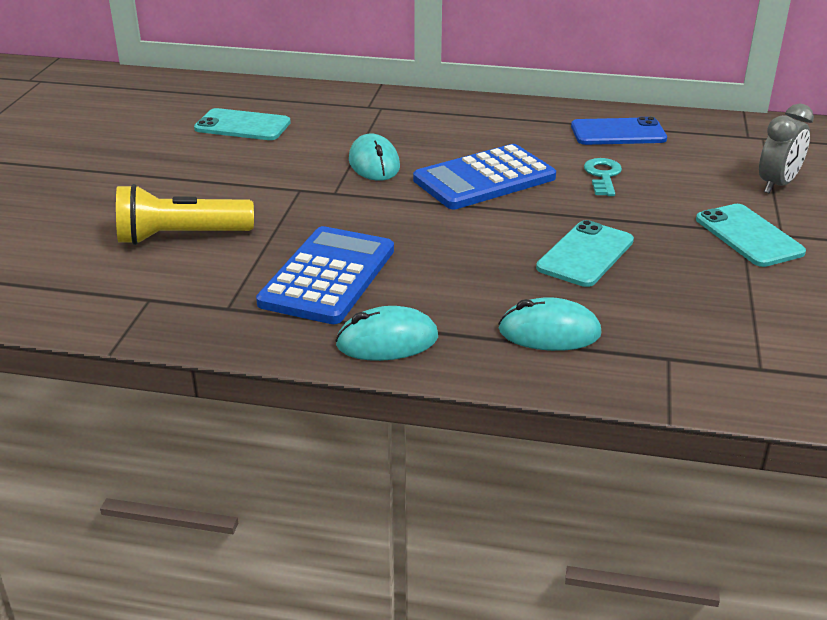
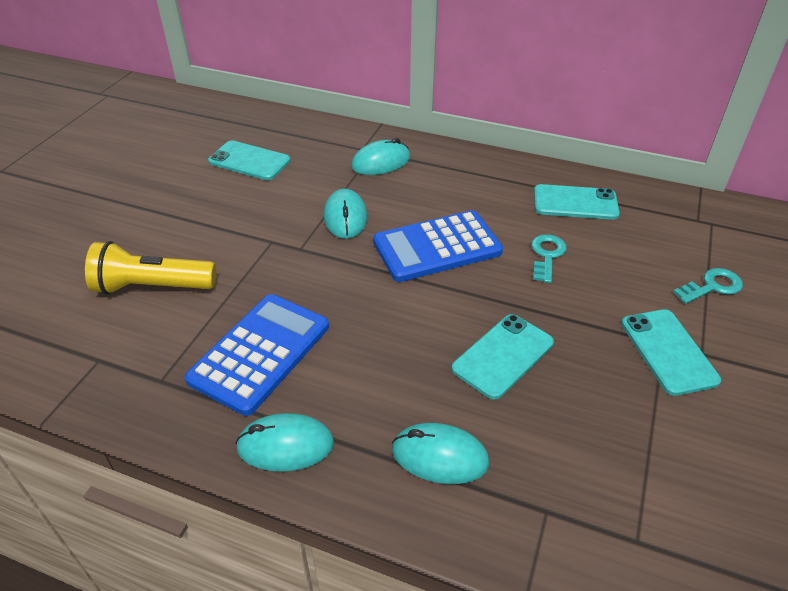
camera: 10 degrees right, 10 degrees up
(394, 116) = (381, 162): none -> turquoise mouse
(618, 133) = (575, 203): blue phone -> turquoise phone
(777, 185) = (712, 286): grey clock -> turquoise key

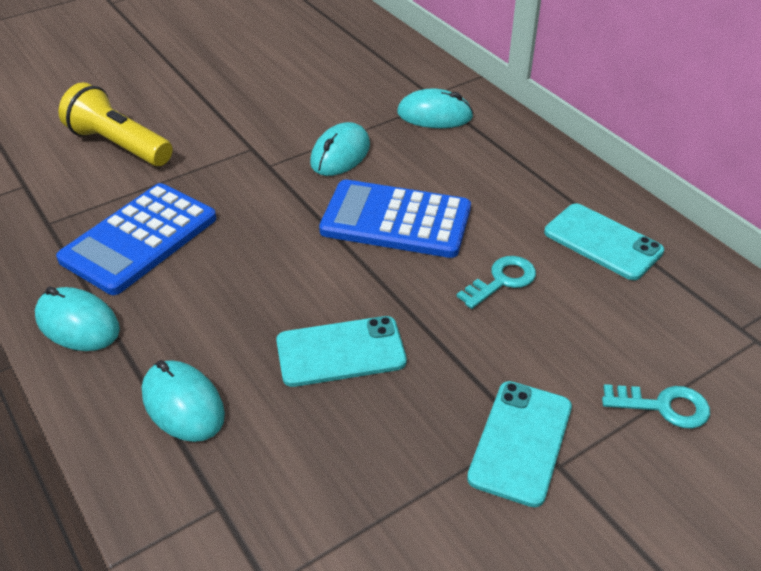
camera: 35 degrees right, 0 degrees up
(249, 161) = (311, 67): turquoise phone -> none
(260, 353) = (139, 239): blue calculator -> blue calculator turned 150 degrees clockwise

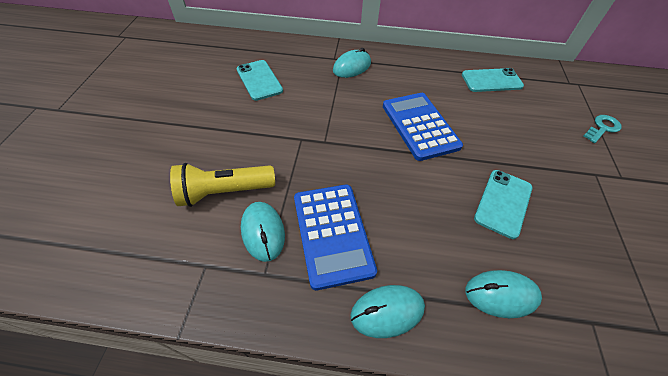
camera: 50 degrees left, 10 degrees up
(340, 154) = (346, 112): turquoise mouse -> turquoise mouse (263, 232)
(396, 220) = (419, 126): blue calculator -> blue calculator turned 105 degrees clockwise
(502, 280) = (493, 121): turquoise key -> none
(520, 442) = (602, 180): turquoise phone -> turquoise phone (259, 80)

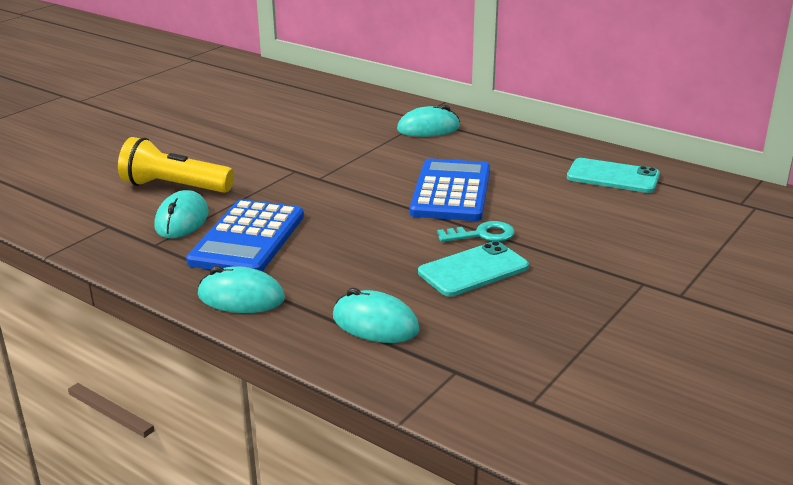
camera: 30 degrees right, 25 degrees down
(259, 80) = (301, 118): turquoise phone -> none
(602, 128) = (723, 251): turquoise key -> turquoise key (482, 234)

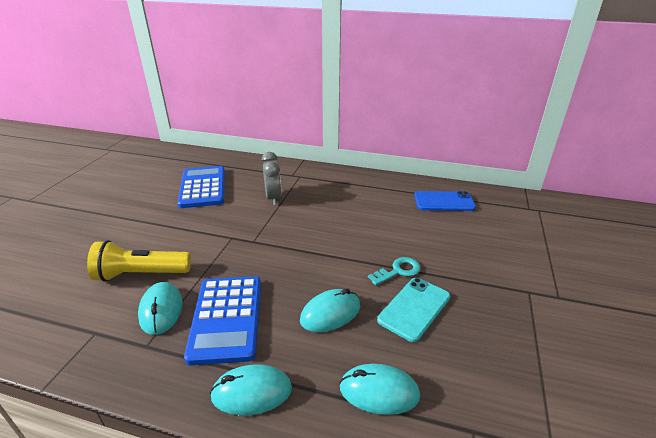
camera: 20 degrees left, 5 degrees up
(372, 139) = (273, 198): none -> grey clock
(428, 128) = (306, 183): turquoise mouse -> turquoise mouse (330, 313)
(451, 191) = (353, 235): blue calculator -> blue calculator (202, 187)
(613, 176) = (444, 201): turquoise phone -> blue phone

